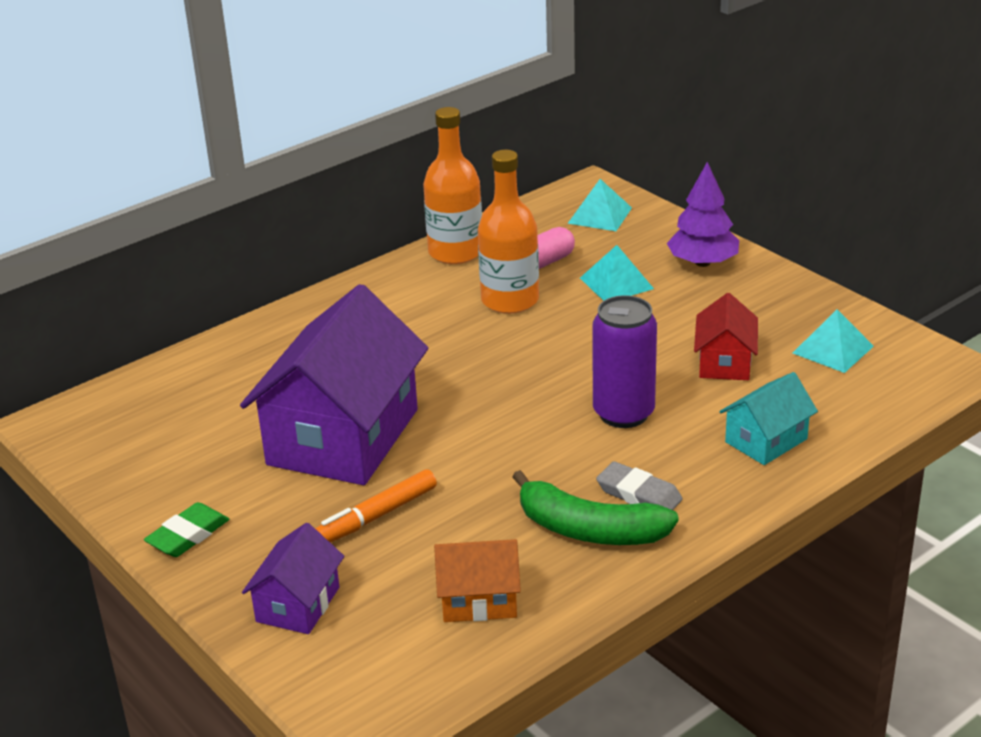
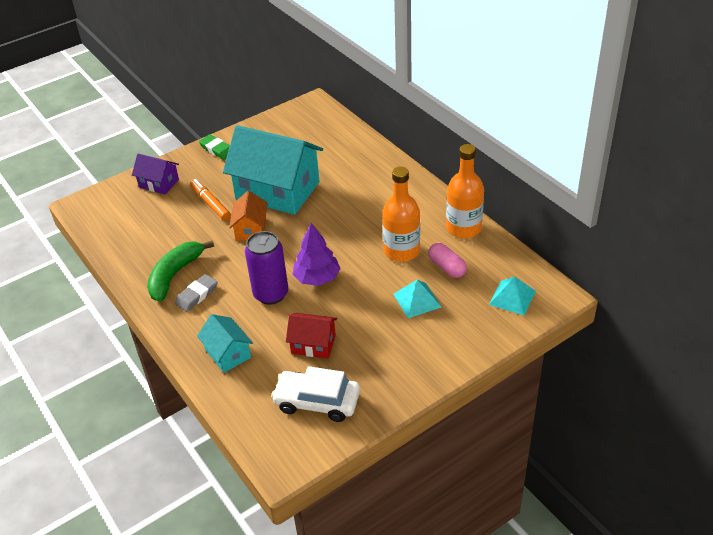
camera: 95 degrees right, 10 degrees up
(343, 437) = (277, 190): purple house -> turquoise house
(479, 600) = (139, 236): orange house -> orange house (251, 229)
(703, 263) = (440, 346): purple tree -> purple tree (317, 278)
(833, 349) = (317, 402): turquoise pyramid -> white car

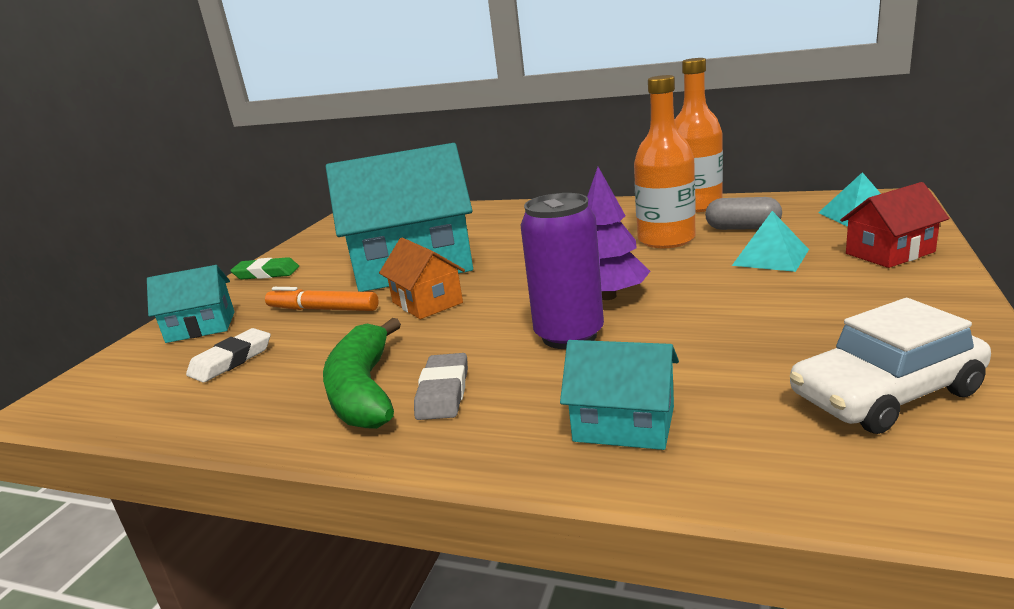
camera: 35 degrees left, 20 degrees down
(151, 220) = (231, 360): none -> white eraser
(159, 183) = (201, 327): purple house -> turquoise house
(313, 344) = (735, 345): red house -> red house (889, 253)
(447, 267) = (742, 228): pink capsule -> grey capsule

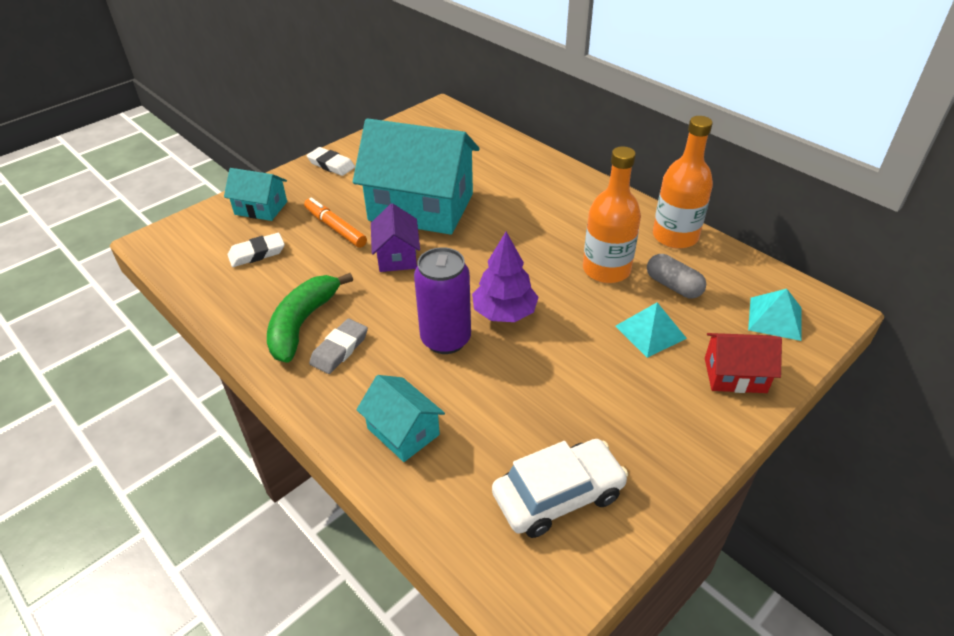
camera: 25 degrees right, 20 degrees up
(266, 273) = (331, 165): green eraser -> white eraser
(427, 302) = (397, 256): orange house -> purple house
(886, 394) = (558, 495): white car -> white car turned 150 degrees clockwise

